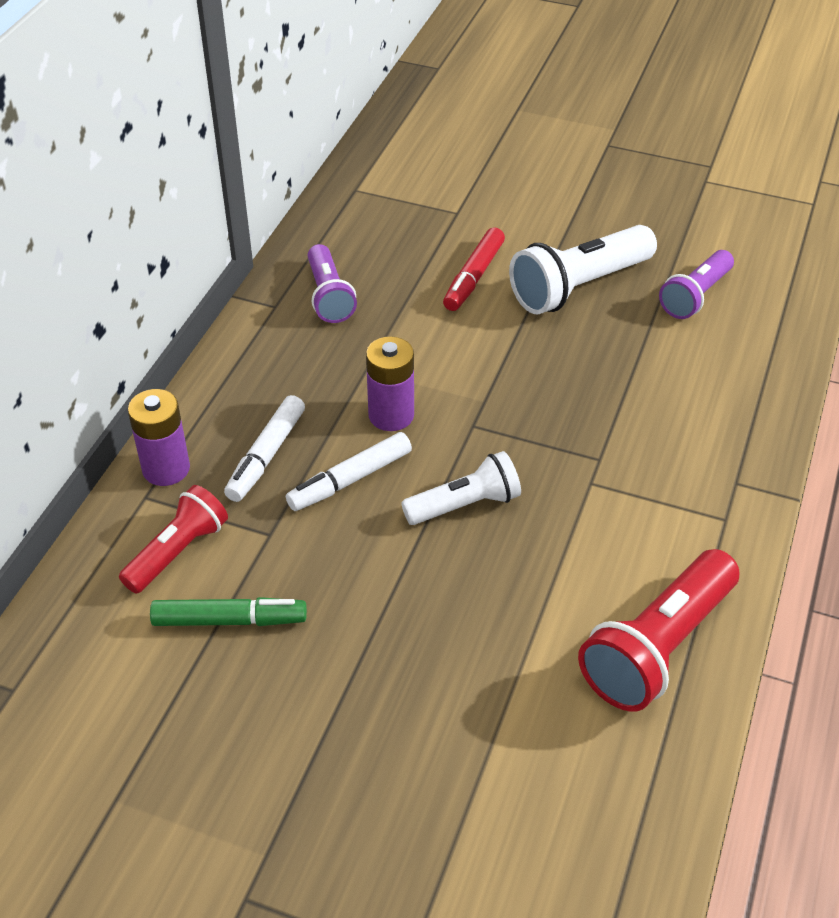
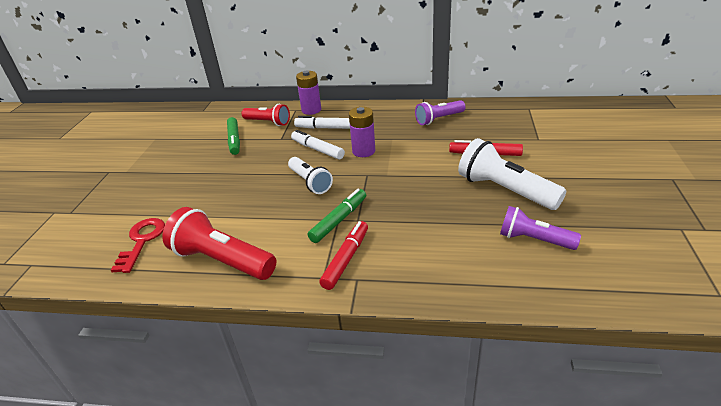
camera: 80 degrees right, 10 degrees down
(567, 784) = (142, 241): none -> red key
(593, 481) = (339, 220): none -> green marker
(691, 487) = (346, 259): none -> red marker

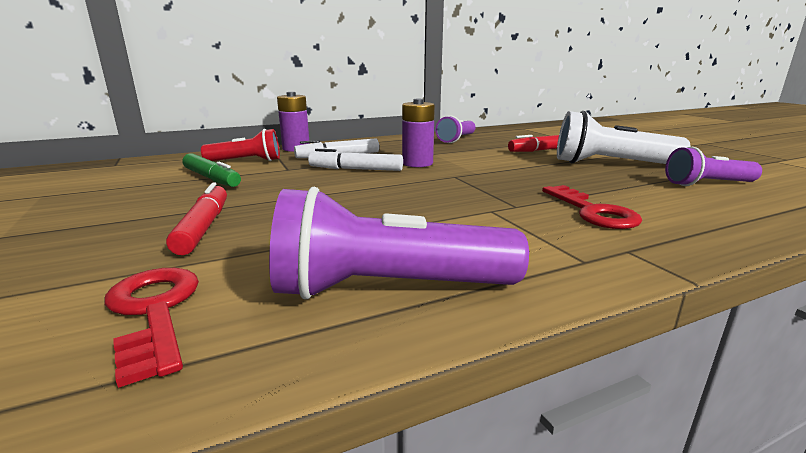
camera: 35 degrees left, 15 degrees down
(222, 260) = (388, 288): red flashlight -> purple flashlight
(310, 182) = (393, 191): white flashlight -> none
(339, 220) = (494, 210): green marker -> none
(346, 259) = (575, 237): red marker -> red marker (204, 227)
(393, 241) = (592, 212): none -> red key

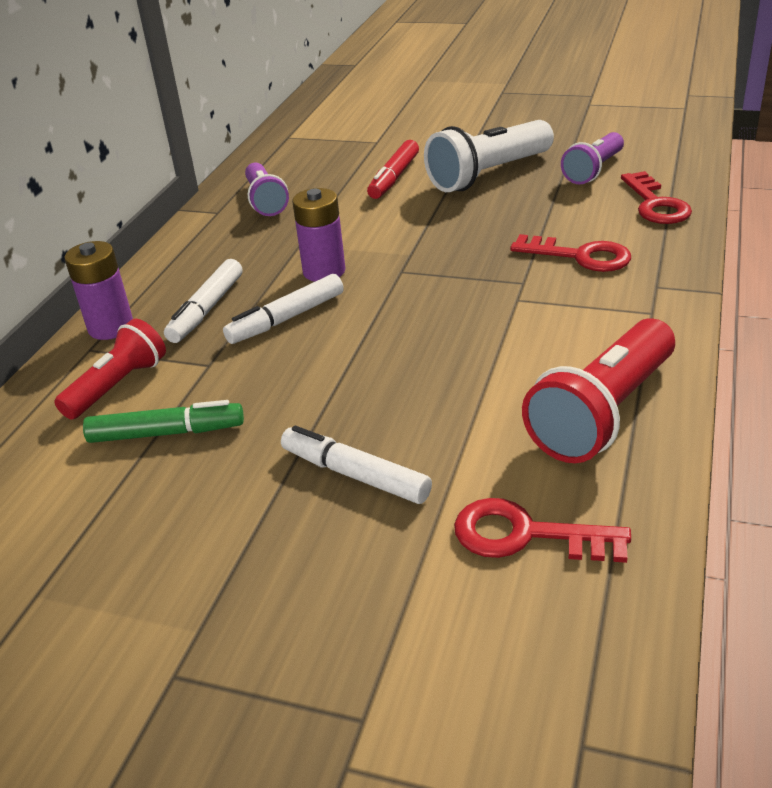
camera: 45 degrees left, 15 degrees up
(204, 227) = (355, 475): red marker -> white marker
(388, 288) = (602, 413): purple flashlight -> red flashlight
(736, 214) = (655, 204): none -> red key

